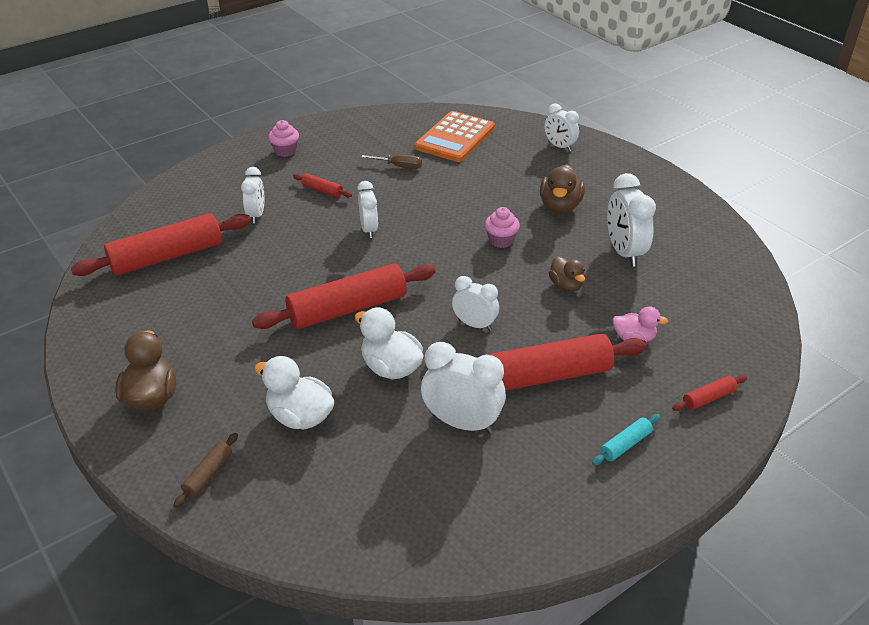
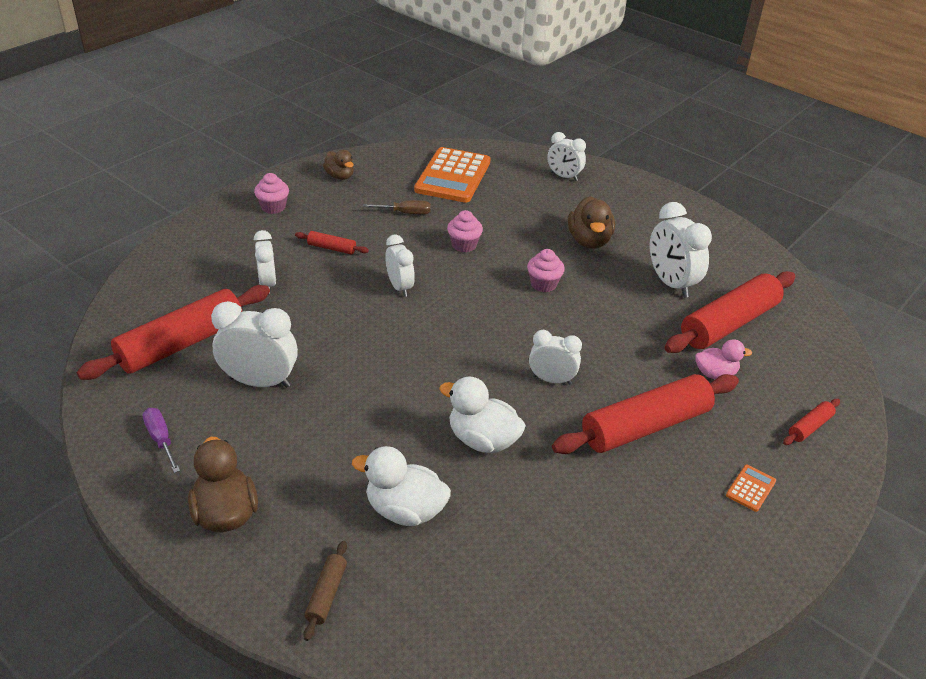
camera: 15 degrees left, 0 degrees up
(122, 331) = (161, 439): none -> purple screwdriver
(347, 308) = (410, 379): red rolling pin -> red rolling pin (728, 323)
(441, 199) = (464, 245): none -> pink cupcake
(462, 423) = (580, 490): white clock -> white clock (260, 382)
(566, 286) = (627, 326): brown duck -> brown duck (340, 176)
(625, 444) = (750, 488): turquoise rolling pin -> orange calculator

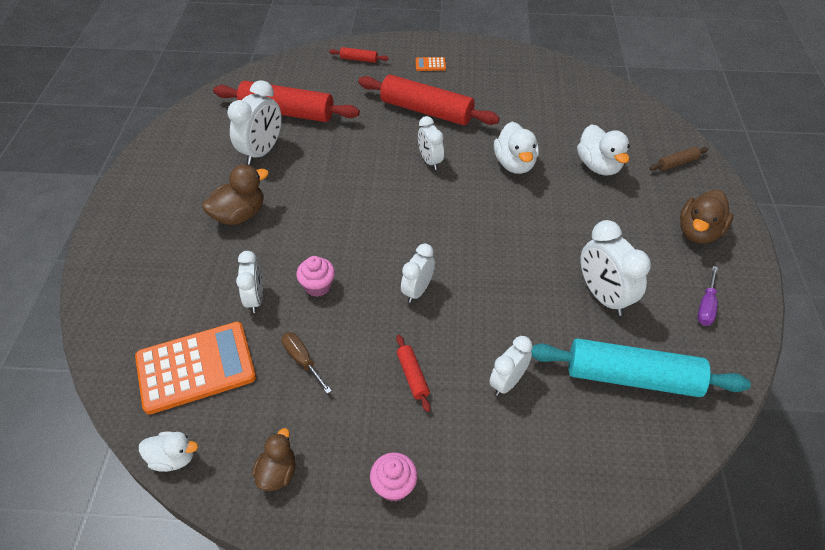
camera: 125 degrees left, 10 degrees up
(181, 344) = (632, 377): red rolling pin -> turquoise rolling pin
(397, 151) = (173, 458): none -> white duck
(543, 284) = (328, 212): pink cupcake -> none
(564, 176) = (130, 281): white clock -> white clock (255, 299)
(715, 373) = (347, 102): pink duck -> none

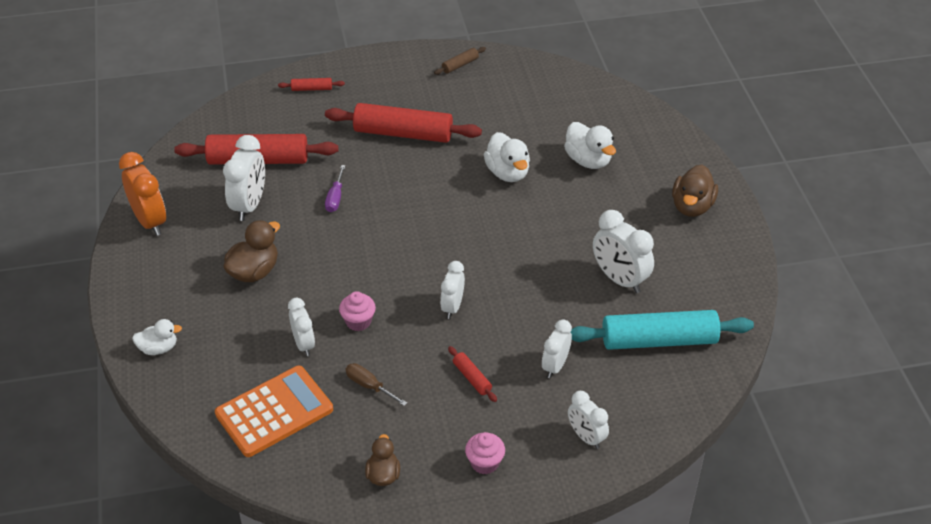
camera: 15 degrees left, 5 degrees down
(169, 150) = (150, 221): none -> orange clock
(173, 458) = (288, 484): white duck -> white duck (158, 348)
(430, 64) = (390, 82): orange calculator -> none
(430, 161) = (424, 185): white clock -> white clock (586, 437)
(677, 163) = (661, 144): brown rolling pin -> brown rolling pin (460, 65)
(706, 306) = (709, 270): purple screwdriver -> purple screwdriver (335, 198)

